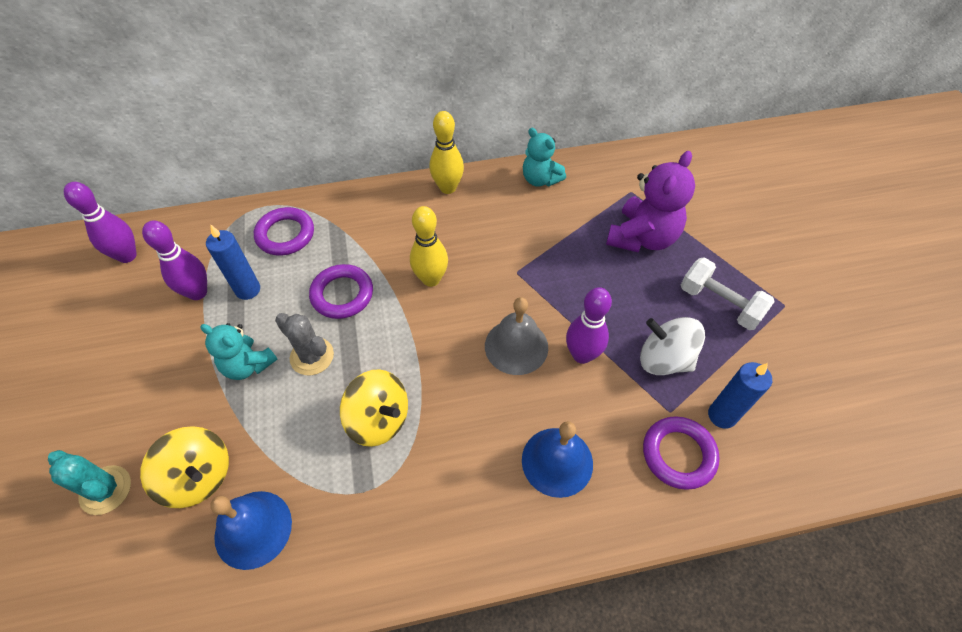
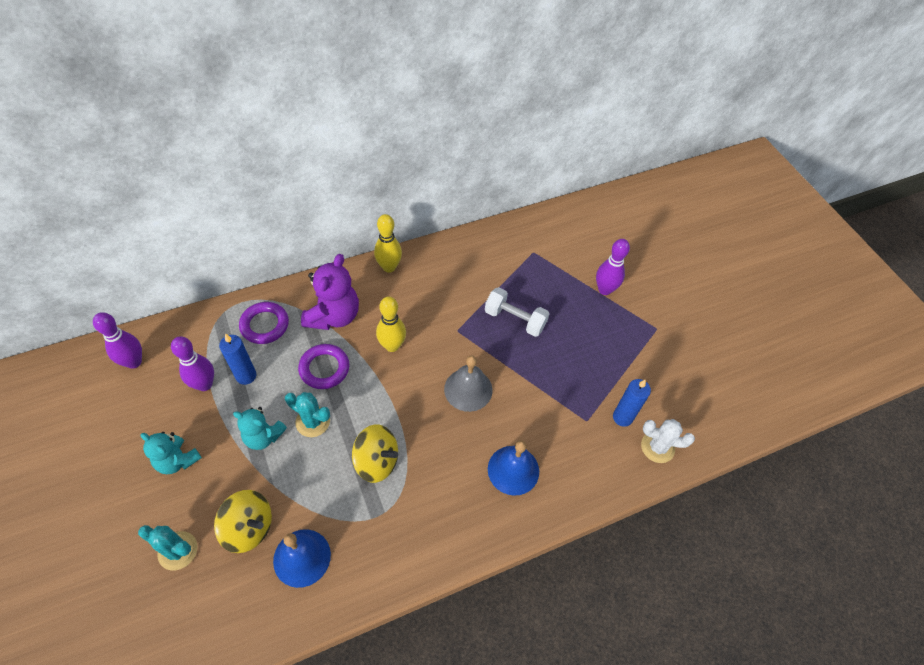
camera: 15 degrees left, 0 degrees up
(312, 356) = (313, 422): grey cactus -> turquoise cactus
(540, 179) = (461, 250): turquoise teddy bear -> turquoise teddy bear (177, 460)
(582, 355) = (517, 388): purple bowling pin -> purple bowling pin (604, 289)
(642, 238) = (547, 289): purple teddy bear -> purple teddy bear (334, 316)
(664, 359) = (577, 382): white spinning top -> none
(678, 454) = (596, 450): purple ring -> none
(719, 304) = (610, 334): white dumbbell -> white dumbbell (515, 319)
(768, 465) = (657, 447): none -> white cactus

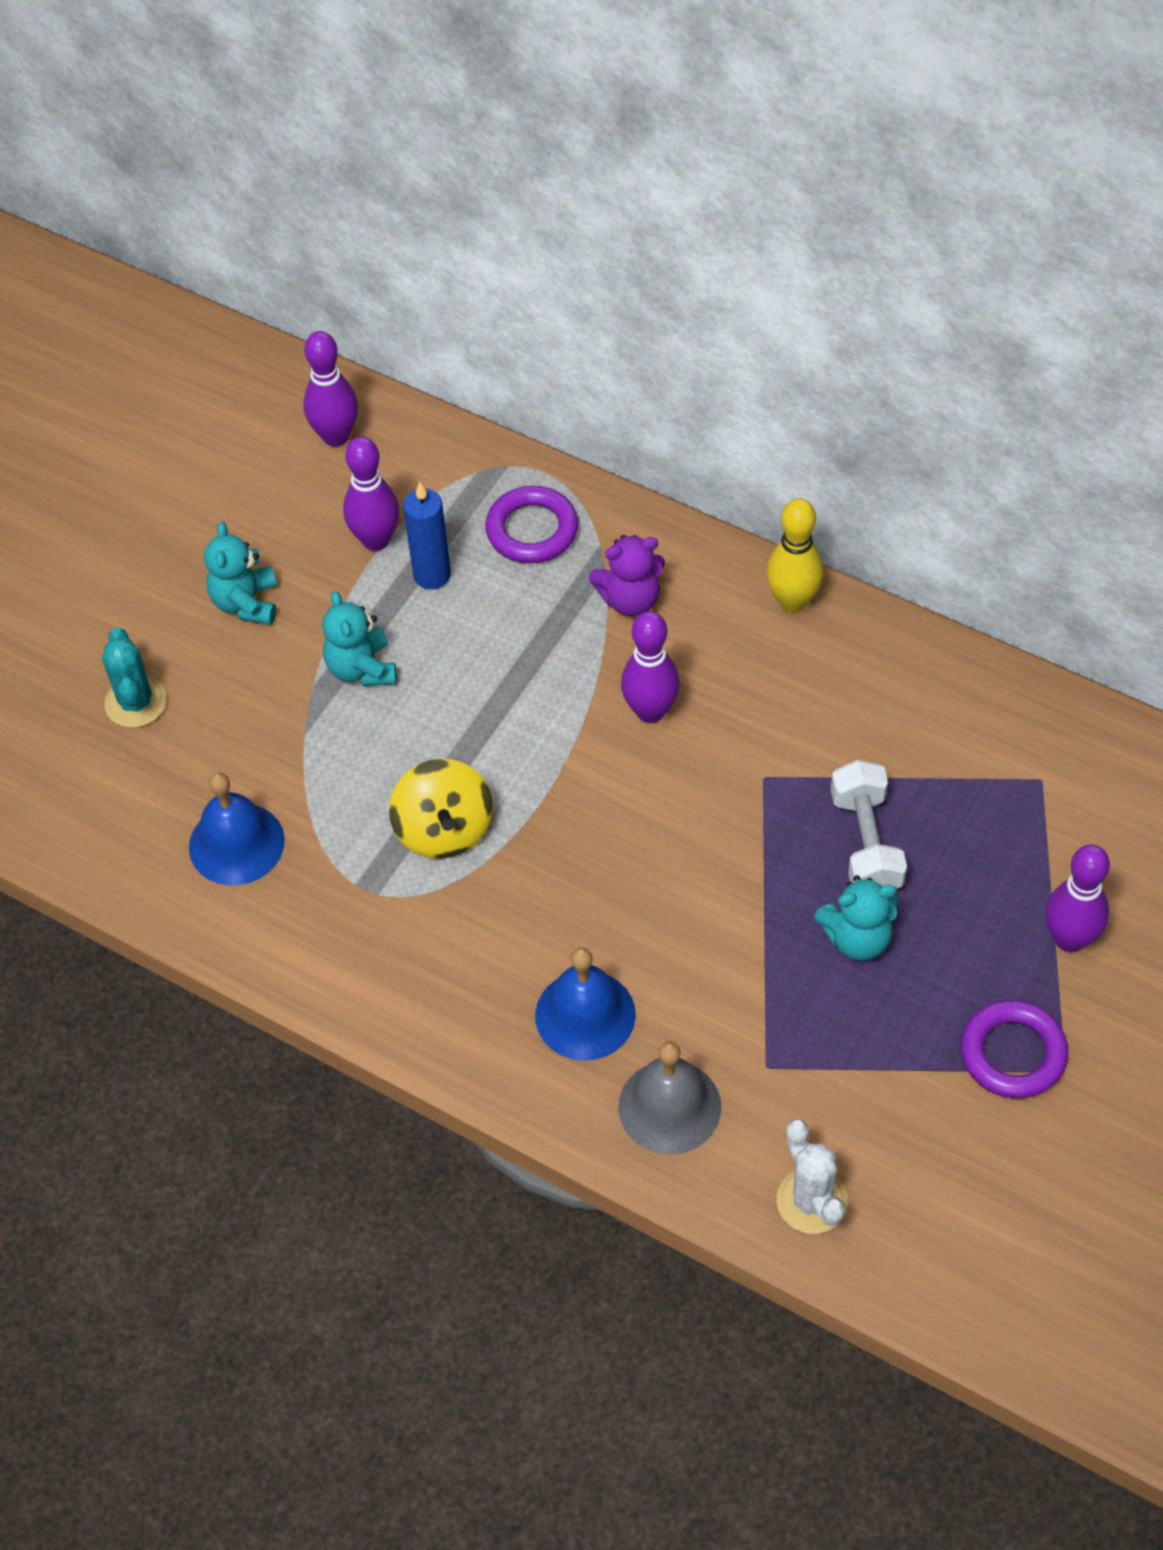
camera: 60 degrees right, 0 degrees up
(249, 528) = (226, 754): yellow spinning top -> none
(313, 422) = (435, 707): turquoise cactus -> none
(324, 368) = (530, 656): purple ring -> purple ring (1013, 1053)
(334, 316) = (630, 599): purple teddy bear -> purple teddy bear, size x0.64
(392, 346) = (650, 711): yellow bowling pin -> purple bowling pin
(468, 389) = (669, 864): grey bell -> grey bell (669, 1106)
(553, 351) = (857, 938): none -> turquoise teddy bear
(622, 417) = (821, 1116): blue candle -> none

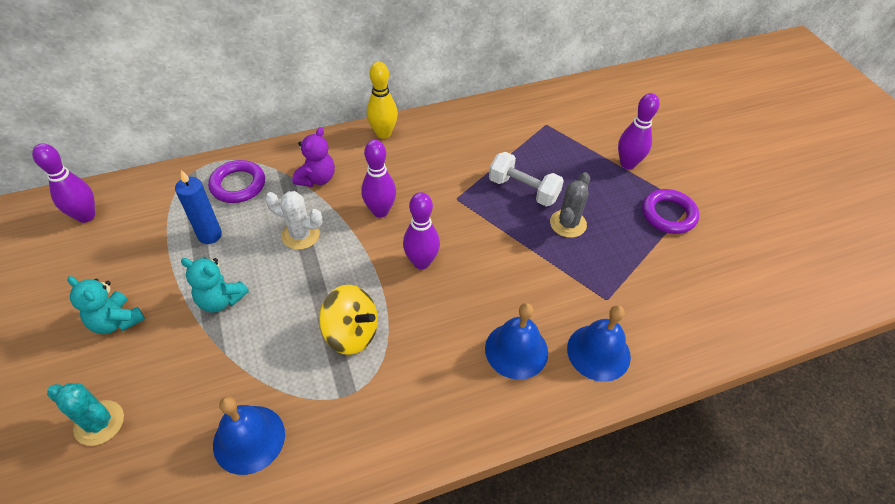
camera: 55 degrees left, 5 degrees down
(376, 540) = (161, 242): purple bowling pin -> purple bowling pin (421, 262)
(669, 1106) = (598, 352): grey bell -> blue bell
(811, 1201) = (694, 332): white cactus -> white cactus (300, 235)
(857, 938) = (568, 224): turquoise teddy bear -> grey cactus

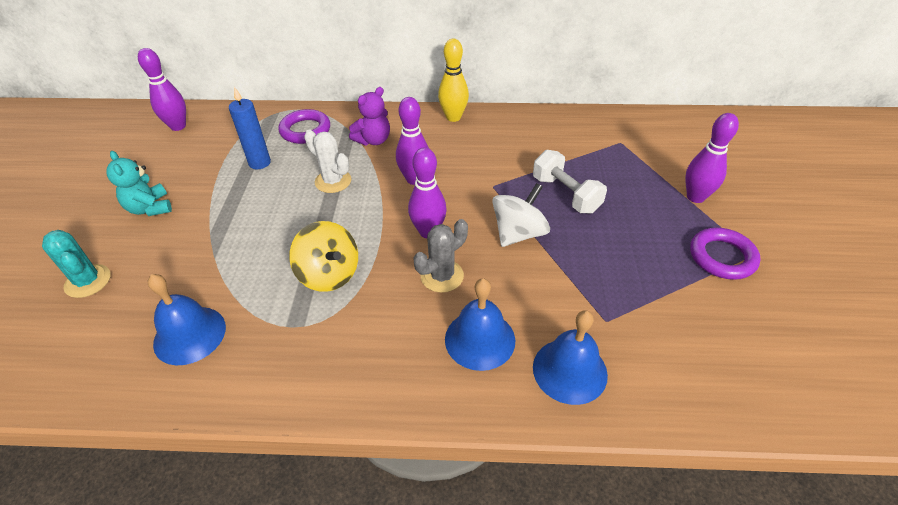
camera: 25 degrees right, 5 degrees down
(221, 300) = (237, 215): turquoise teddy bear -> none
(501, 240) = (518, 233): none -> white spinning top
(568, 224) = (598, 236): grey cactus -> grey cactus (442, 276)

